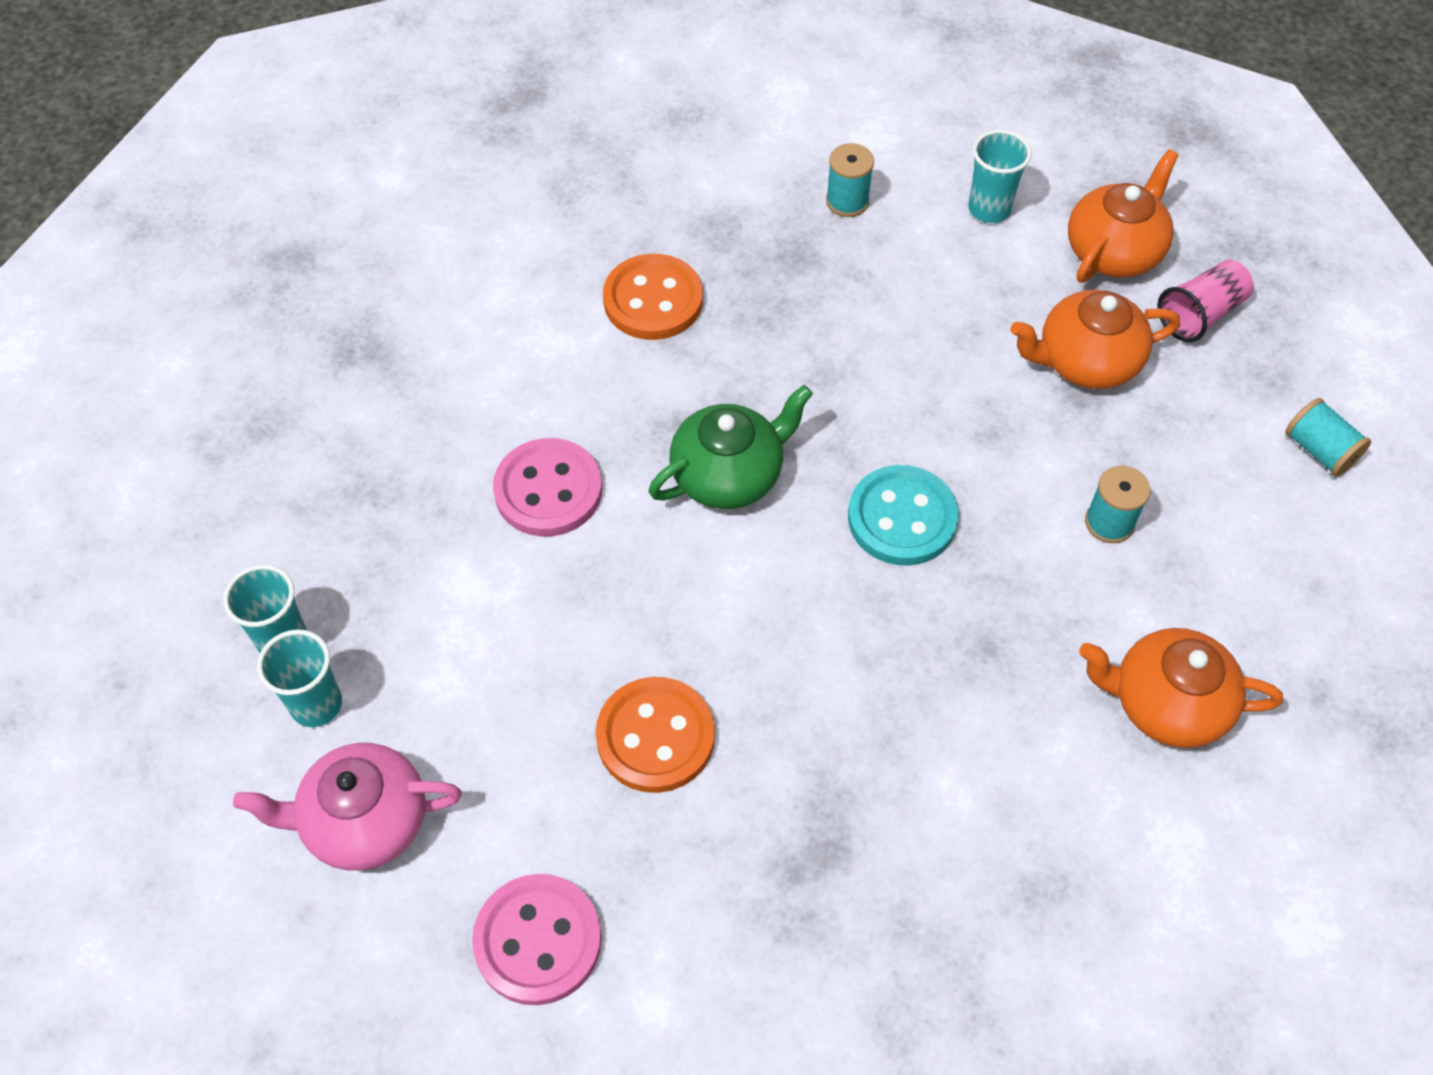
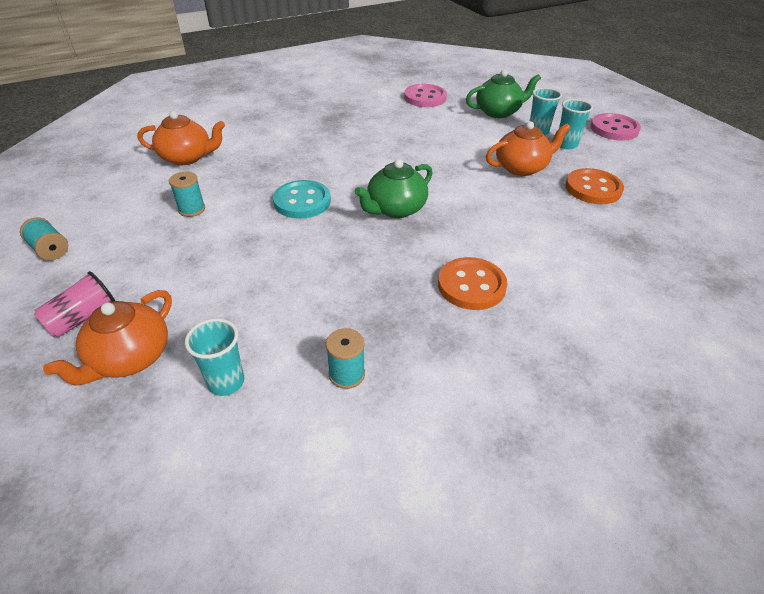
camera: 170 degrees right, 15 degrees down
(364, 821) = (498, 112): pink teapot -> green teapot
(548, 490) = (485, 195): pink button -> pink button (614, 129)
(655, 737) = (402, 135): orange button -> orange button (593, 188)
(1085, 361) = (179, 281): orange teapot -> orange teapot (522, 167)

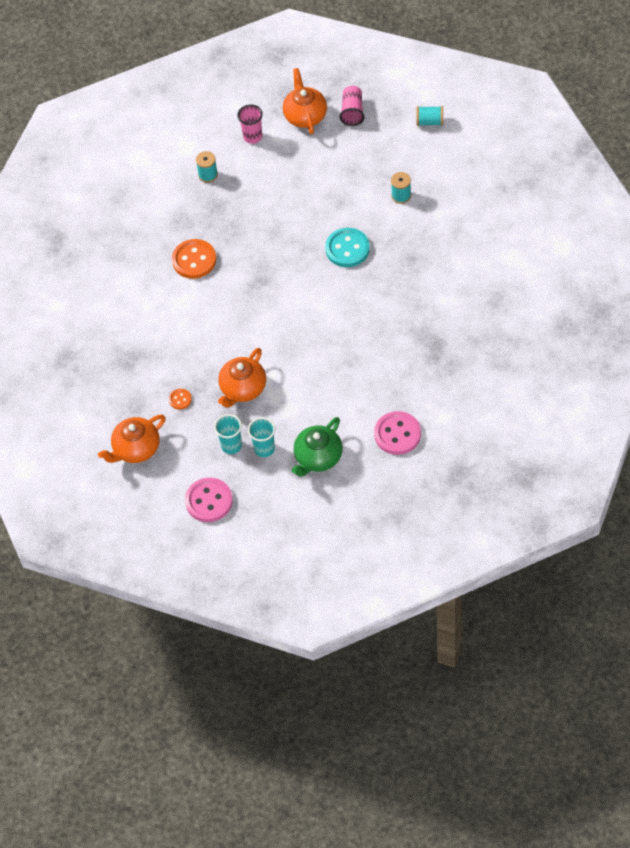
camera: 145 degrees right, 15 degrees up
(187, 158) = (471, 228): orange teapot -> orange teapot (136, 449)
(226, 382) = (252, 137): turquoise cup -> pink cup
(395, 209) = (286, 284): green teapot -> none
(593, 188) = (180, 399): orange button -> orange button, size x0.49

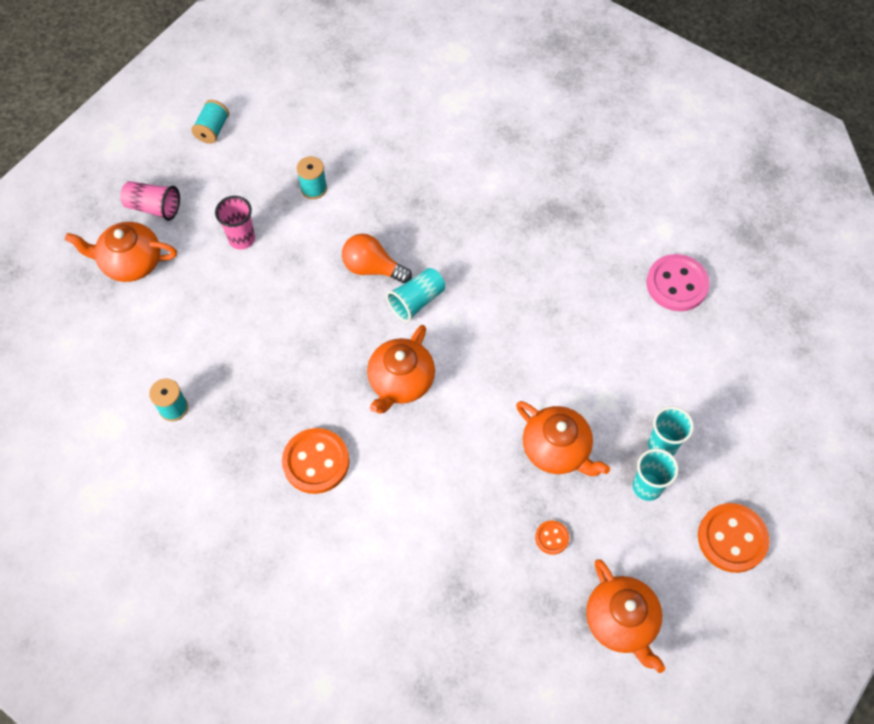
camera: 80 degrees left, 5 degrees up
(209, 501) = (732, 538): pink button -> orange button
(252, 137) = (135, 334): pink cup -> pink cup (242, 239)
(265, 289) = (400, 382): none -> orange teapot
(318, 457) = (691, 383): green teapot -> none
(329, 281) = (416, 301): none -> turquoise cup
(347, 249) = (372, 268): turquoise button -> orange light bulb

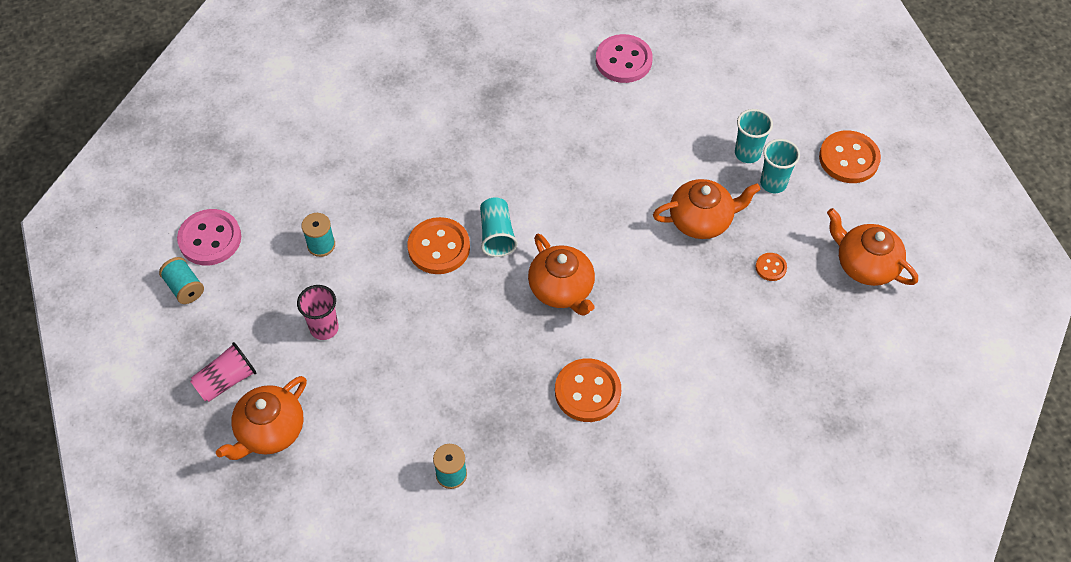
camera: 55 degrees left, 5 degrees down
(265, 116) = (210, 239): none -> pink button
(372, 268) = (439, 247): orange light bulb -> orange button
(621, 621) = (865, 264): orange teapot -> orange teapot turned 150 degrees counterclockwise

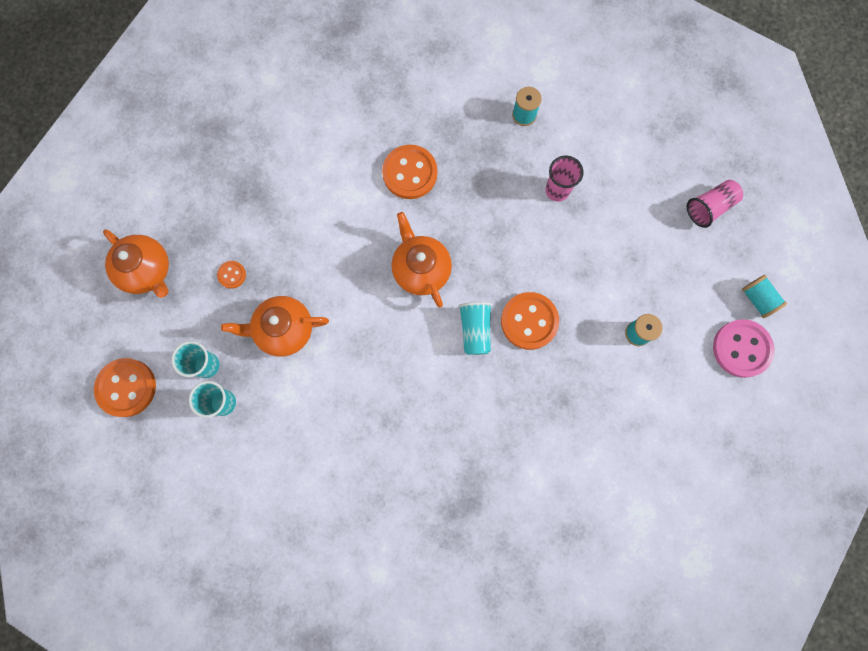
camera: 175 degrees left, 20 degrees up
(270, 431) = (669, 161): orange teapot -> none
(324, 328) = (630, 248): pink cup -> pink cup (557, 190)
(623, 60) = (326, 536): pink button -> none

